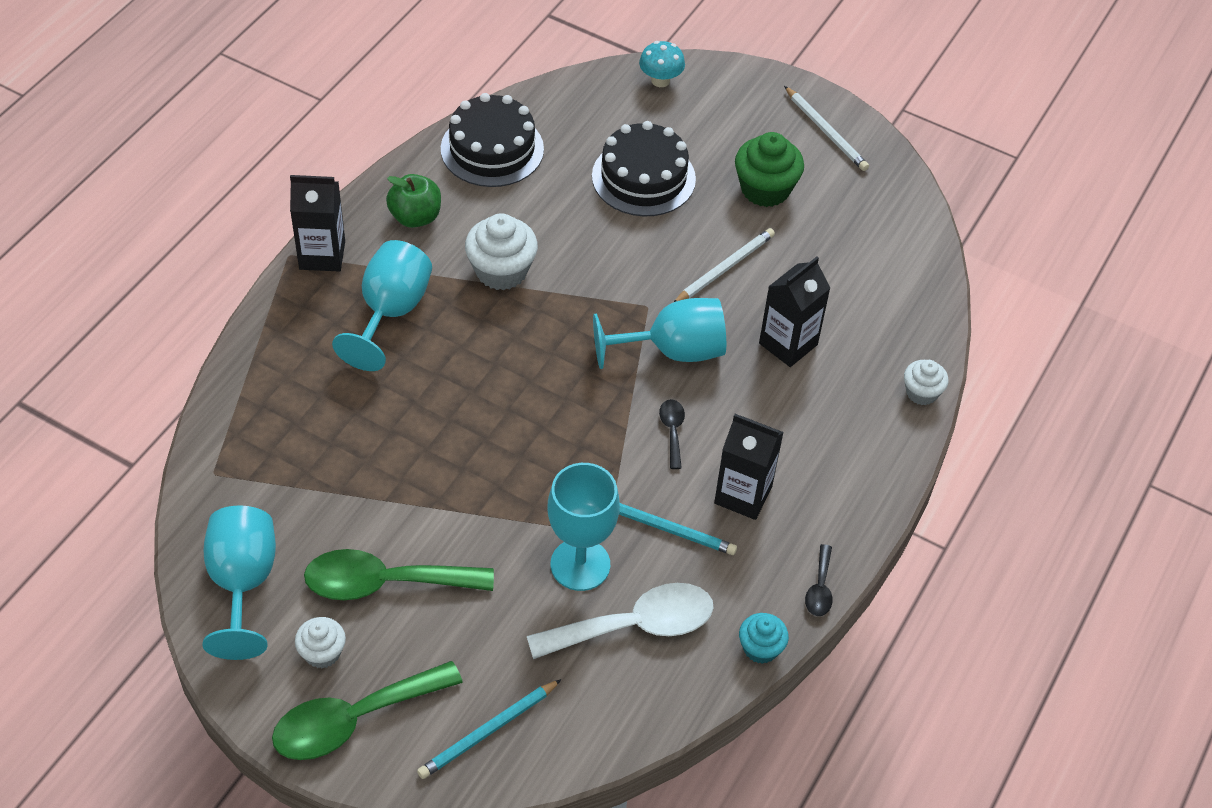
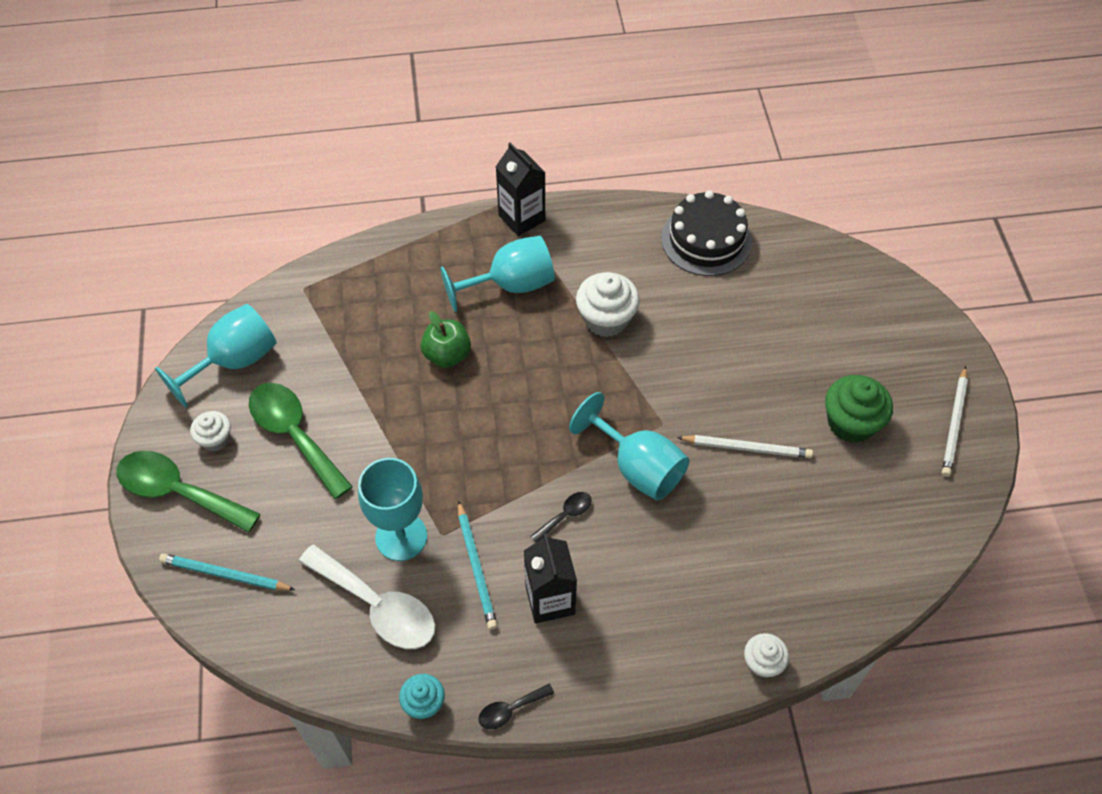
camera: 55 degrees right, 5 degrees up
(415, 217) = (603, 242): green apple -> green apple (447, 355)
(643, 177) = (777, 341): black cake -> none
(660, 80) = (880, 288): turquoise mushroom -> none
(788, 344) = (718, 537): black carton -> none

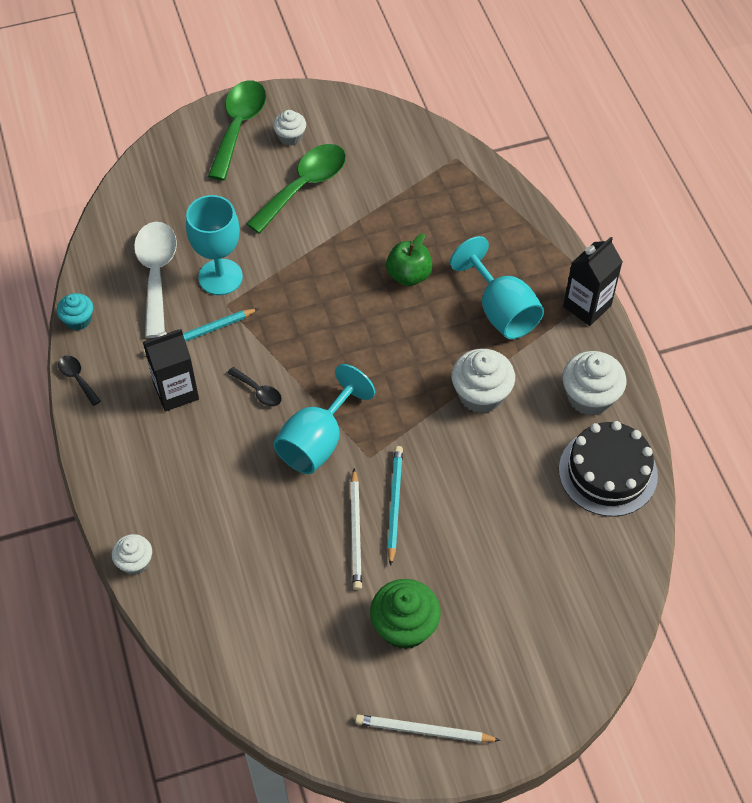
camera: 80 degrees right, 0 degrees up
(225, 575) = (171, 172): turquoise pencil -> turquoise pencil (394, 504)
(234, 361) = (367, 130): turquoise goblet -> none
(378, 606) = (156, 274): white spoon -> white spoon turned 150 degrees clockwise
(624, 236) = (589, 397): none -> white cupcake

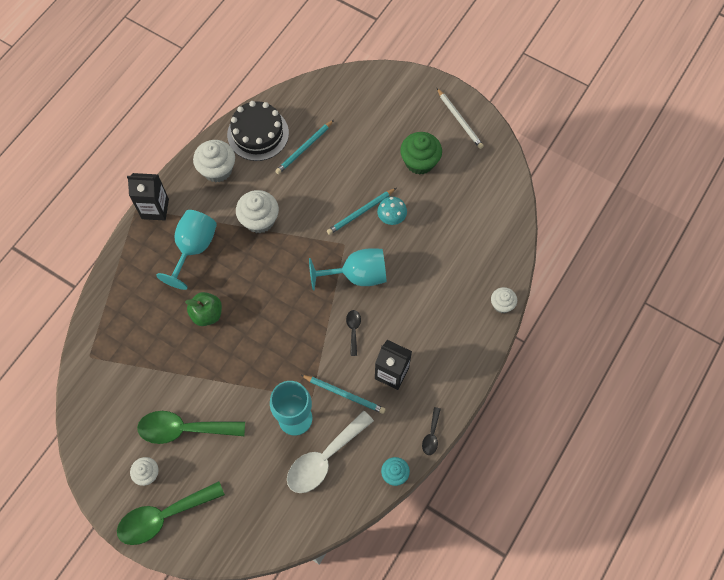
camera: 130 degrees left, 10 degrees up
(356, 532) = (391, 218): white pencil -> turquoise mushroom
(541, 508) = (304, 148): none -> turquoise pencil

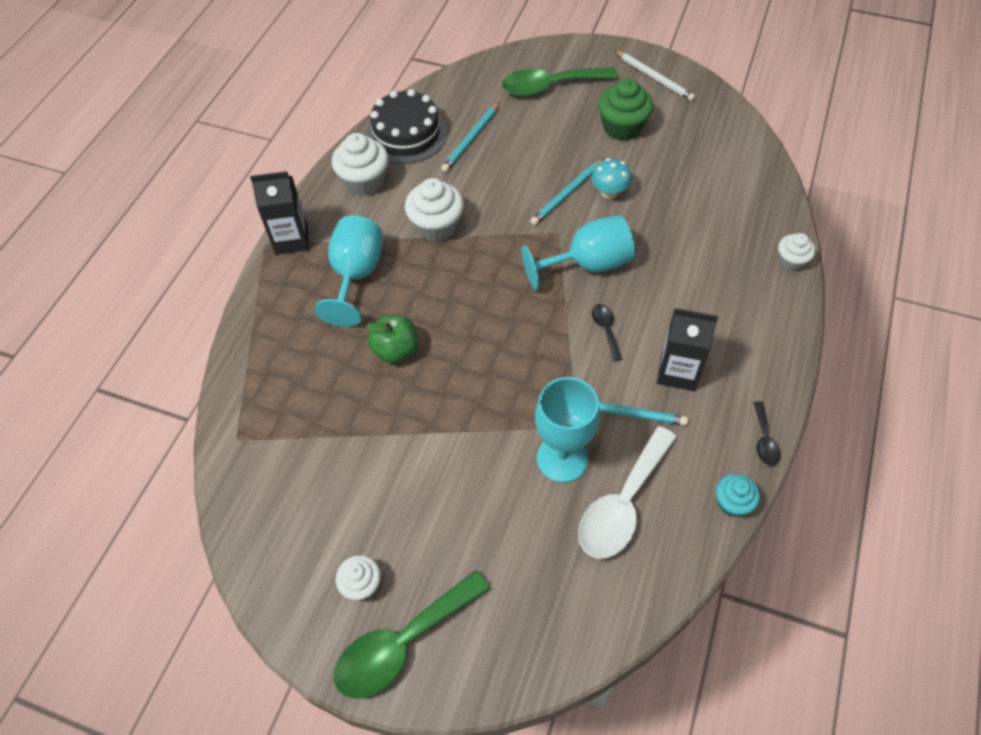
camera: 10 degrees left, 10 degrees down
(184, 429) = (402, 508): green spoon -> green spoon (550, 86)

